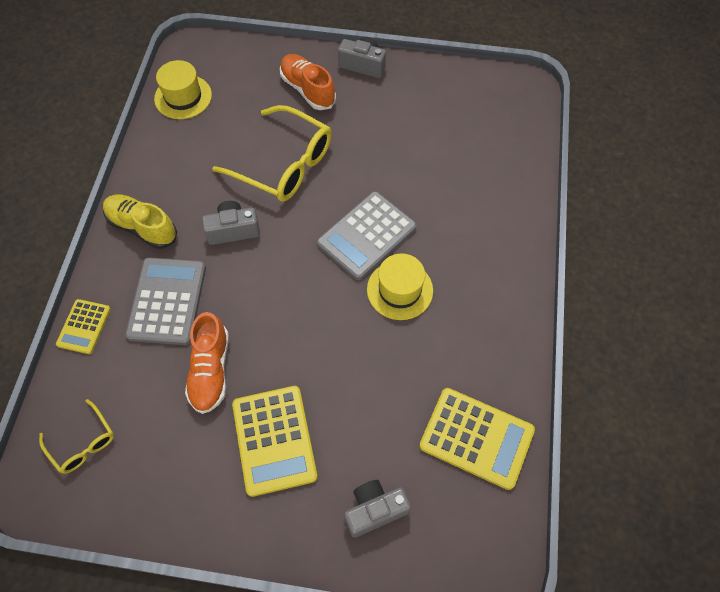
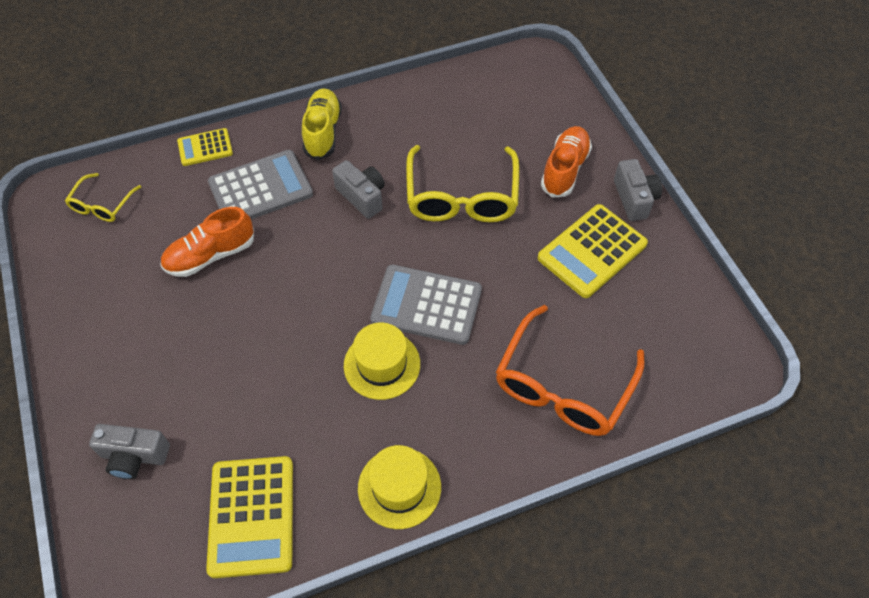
camera: 60 degrees right, 5 degrees down
(183, 97) = (480, 84): yellow hat -> yellow hat (399, 487)
(274, 440) = (167, 338): yellow calculator -> yellow calculator (592, 251)
(374, 510) = (134, 456): grey camera -> grey camera turned 150 degrees clockwise
(484, 187) = (563, 385): none -> orange glasses

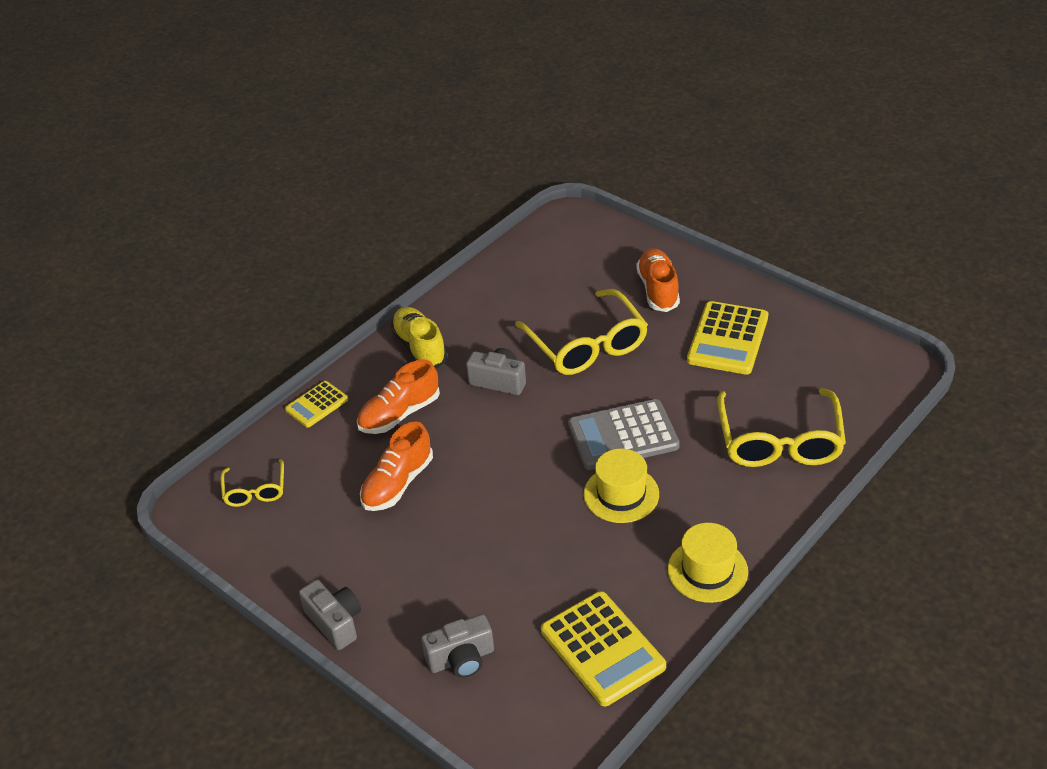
camera: 25 degrees left, 15 degrees down
(260, 189) = (399, 414): grey calculator -> orange shoe
(563, 385) = (779, 441): orange glasses -> yellow glasses
(634, 199) = (732, 287): grey camera -> grey camera (335, 622)

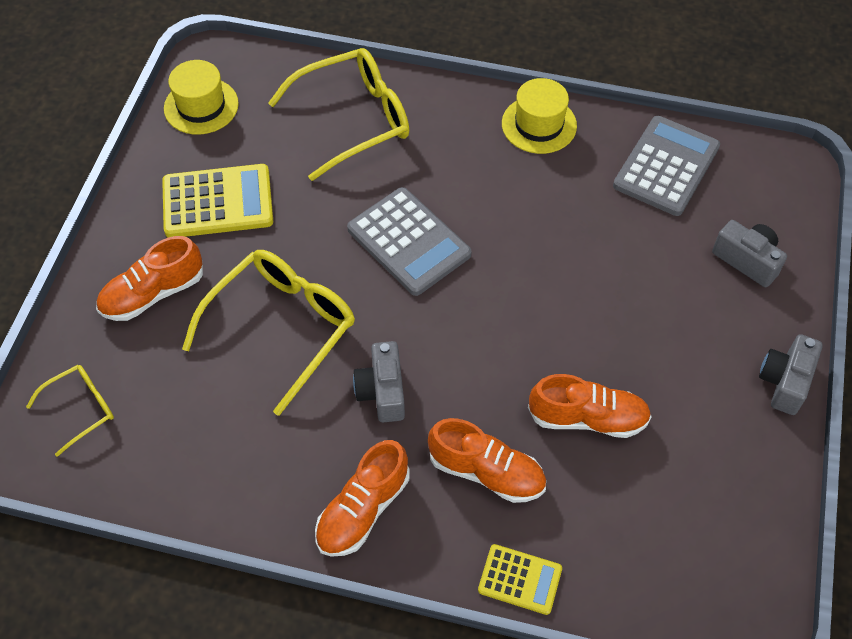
camera: 120 degrees left, 15 degrees up
(255, 490) = (686, 567): yellow glasses -> yellow glasses (80, 409)
(420, 347) = (363, 509): yellow shoe -> orange shoe
(602, 649) = (666, 166): yellow calculator -> grey calculator
(621, 494) = (487, 215): yellow hat -> yellow hat (201, 106)

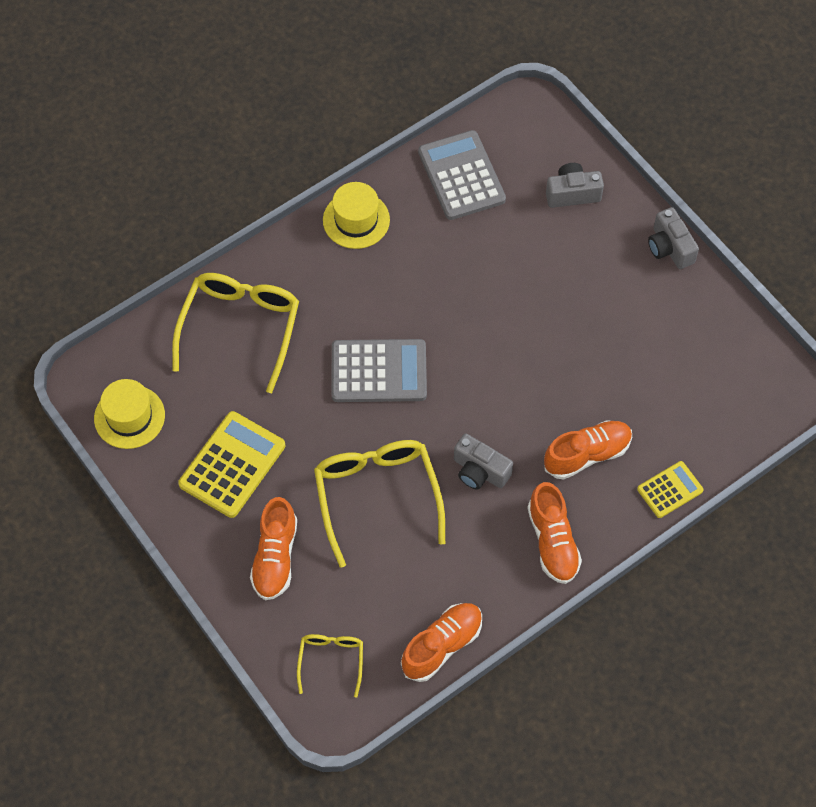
camera: 50 degrees left, 5 degrees up
(587, 418) = (600, 371): orange shoe -> orange shoe (442, 646)

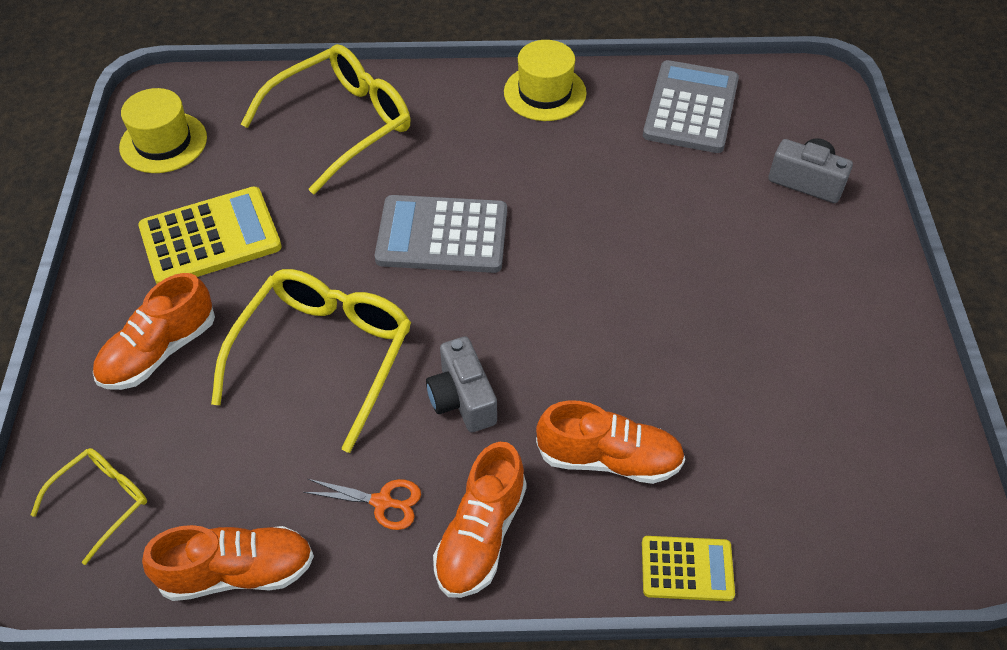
camera: 35 degrees right, 10 degrees down
(379, 371) = (442, 235): grey calculator -> grey calculator turned 150 degrees clockwise
(486, 558) = (383, 502): none -> orange scissors
(669, 248) = (891, 291): grey camera -> none

